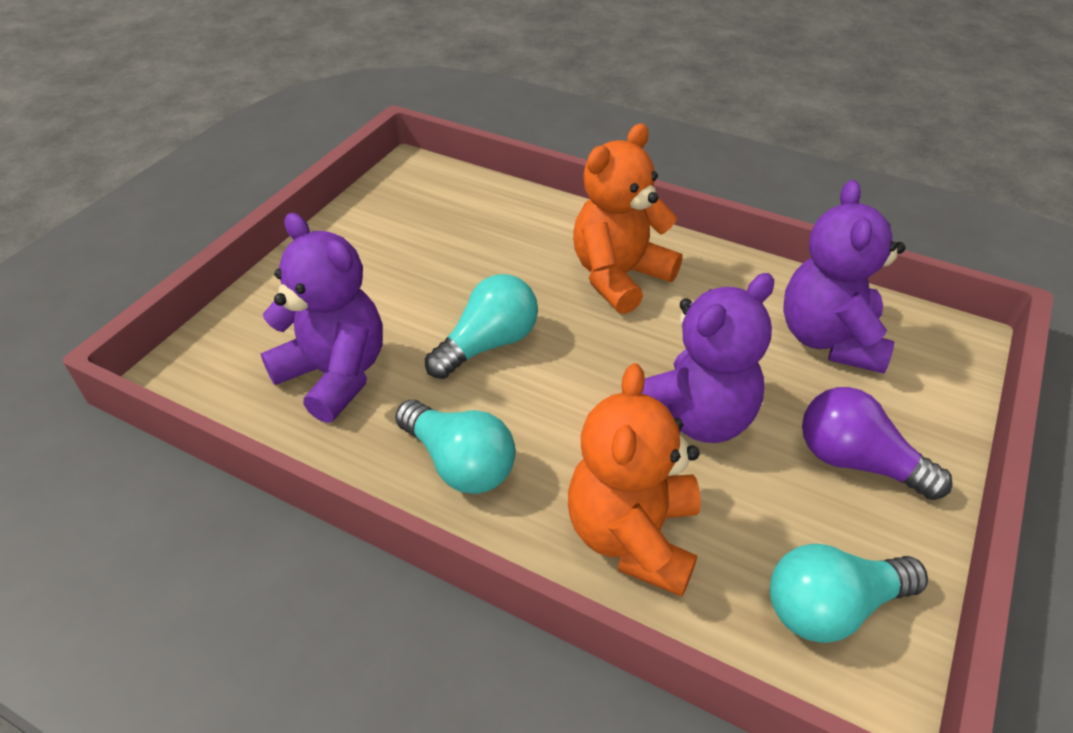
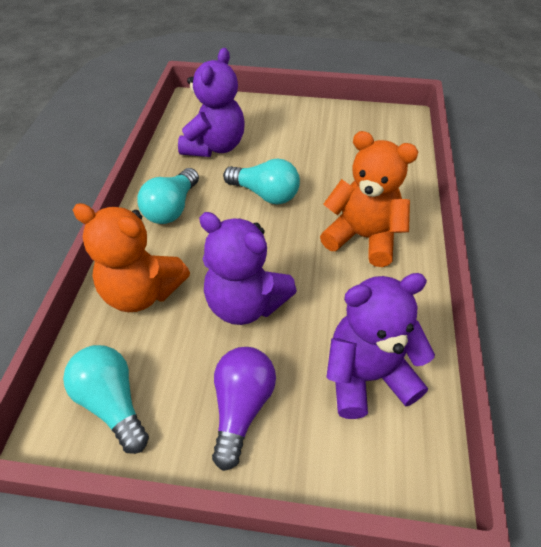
camera: 70 degrees right, 5 degrees up
(633, 536) = (142, 292): orange teddy bear -> orange teddy bear turned 150 degrees counterclockwise

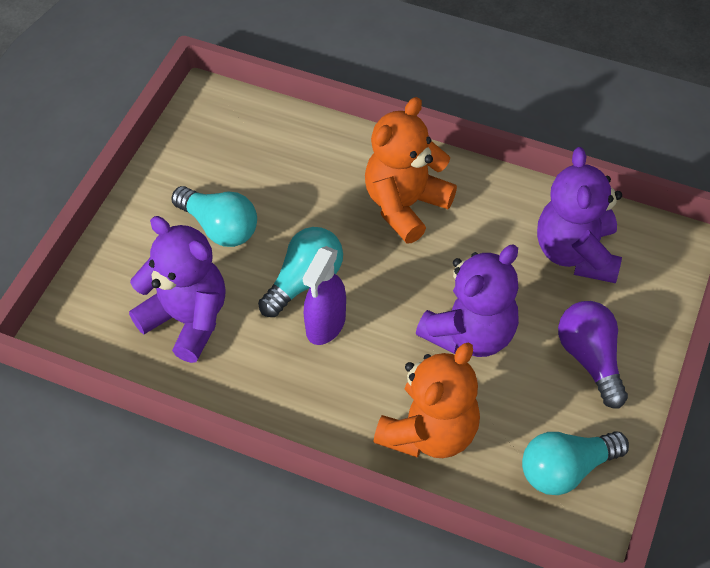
camera: 75 degrees left, 5 degrees up
(172, 208) = (297, 387): turquoise light bulb -> turquoise light bulb (219, 227)
(229, 212) = (325, 325): none -> purple spray bottle
(241, 407) = (590, 359): purple light bulb -> purple light bulb turned 45 degrees clockwise

